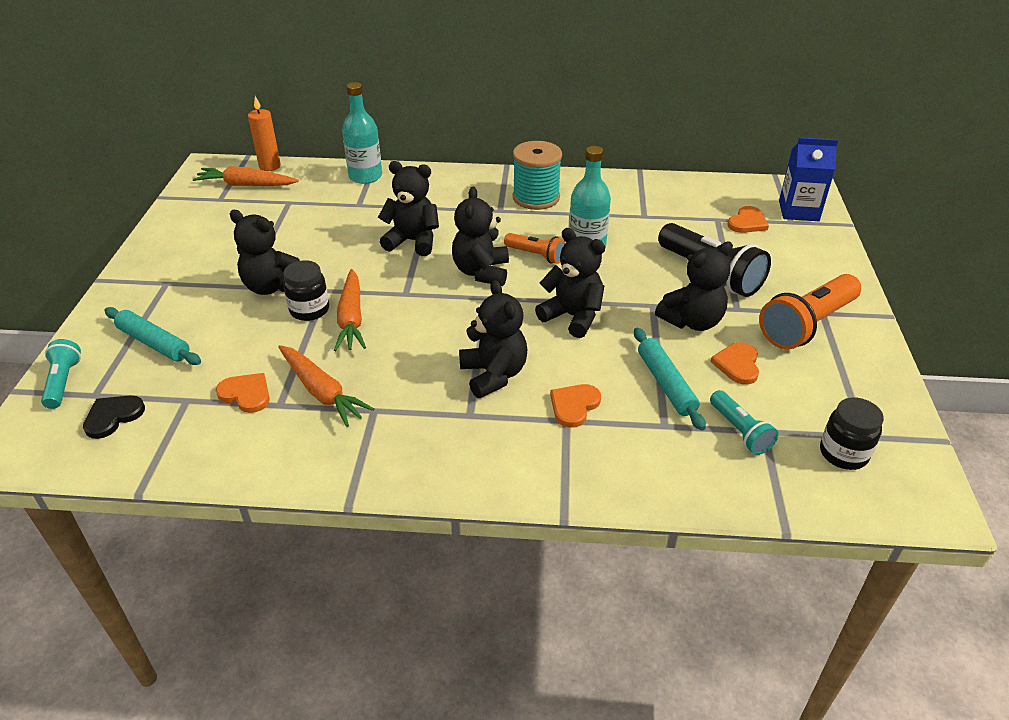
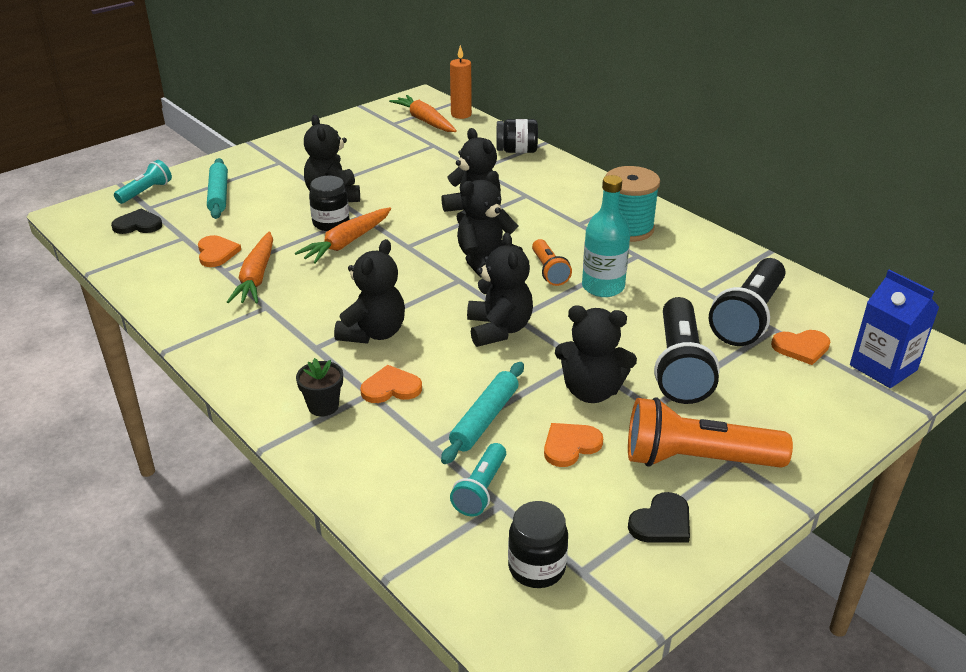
camera: 45 degrees right, 5 degrees down
(365, 176) = (516, 151): turquoise bottle -> black jar
(552, 453) = (323, 406): none -> black flower pot
(694, 219) = (748, 317): none -> black flashlight
(850, 375) = (662, 522): none -> black heart

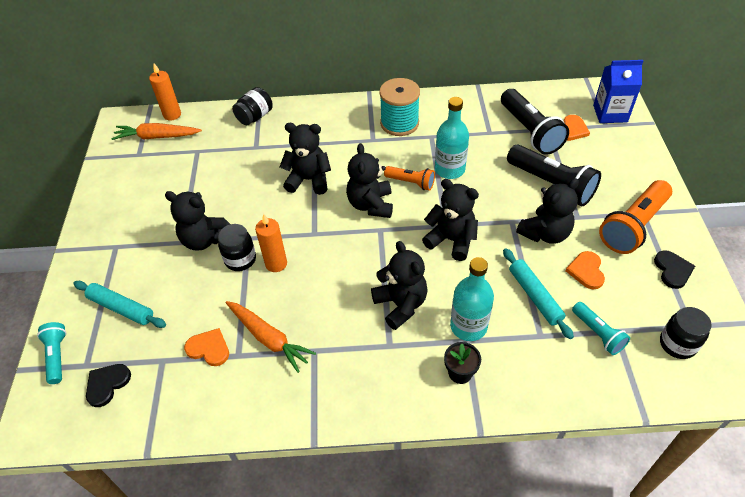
camera: 50 degrees left, 15 degrees up
(347, 243) = (276, 264): orange carrot -> orange candle
(391, 388) = (468, 326): orange heart -> turquoise bottle

